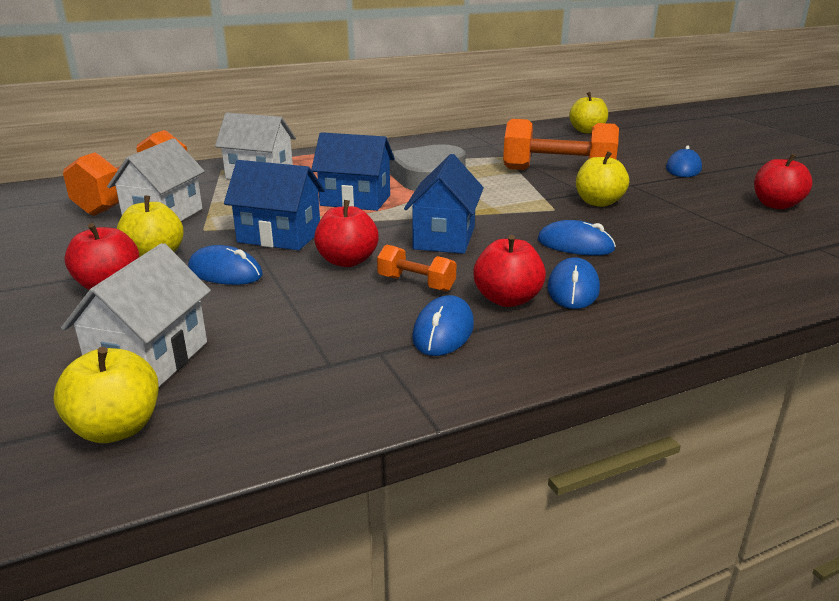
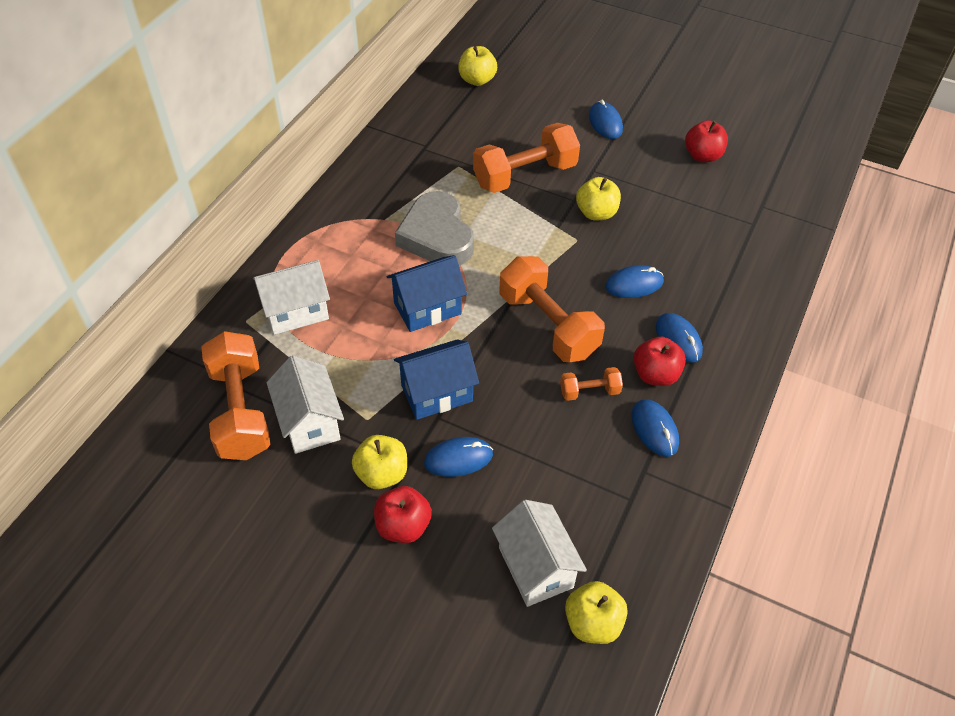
camera: 40 degrees left, 25 degrees up
(347, 261) = (520, 393): red apple -> none
(444, 238) = (548, 325): blue house -> orange dumbbell

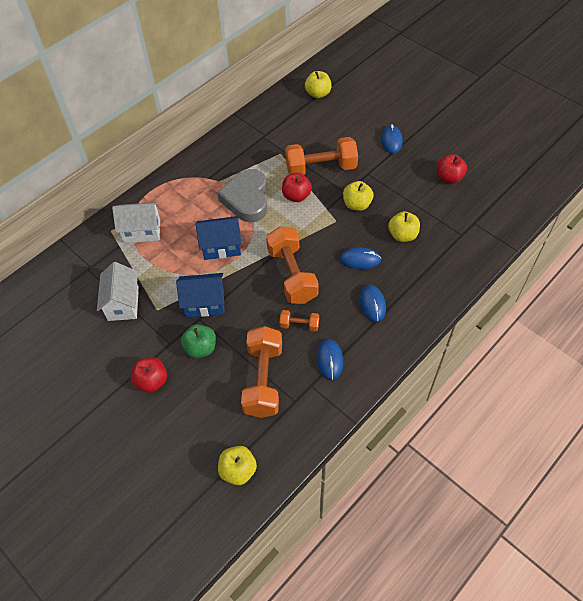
camera: 20 degrees right, 5 degrees up
(240, 411) = (87, 287): orange dumbbell -> orange dumbbell (263, 380)
(382, 474) = (152, 346): yellow apple -> yellow apple (402, 235)
(458, 459) = (200, 348): blue mouse -> green apple
(535, 567) = (218, 427): white house -> none
(655, 374) = (346, 324): red apple -> red apple (296, 196)

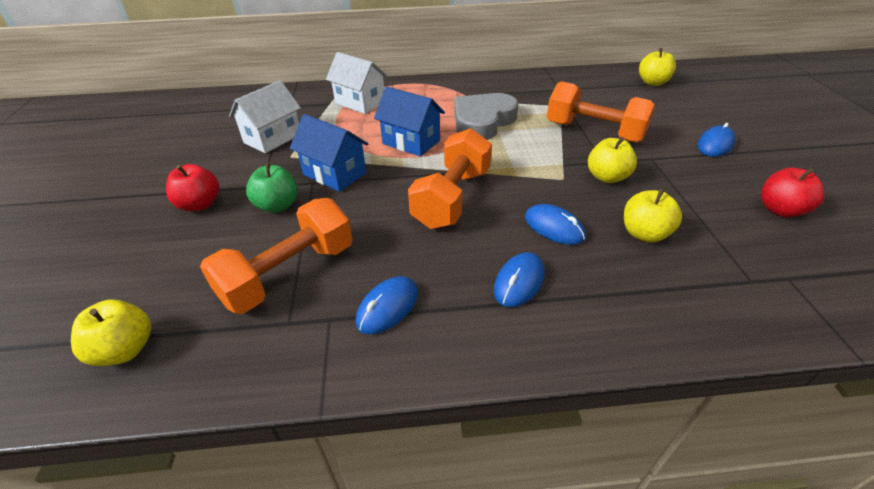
camera: 40 degrees right, 15 degrees down
(296, 196) = (539, 140): red apple -> none
(299, 325) = (400, 247): orange dumbbell -> none

